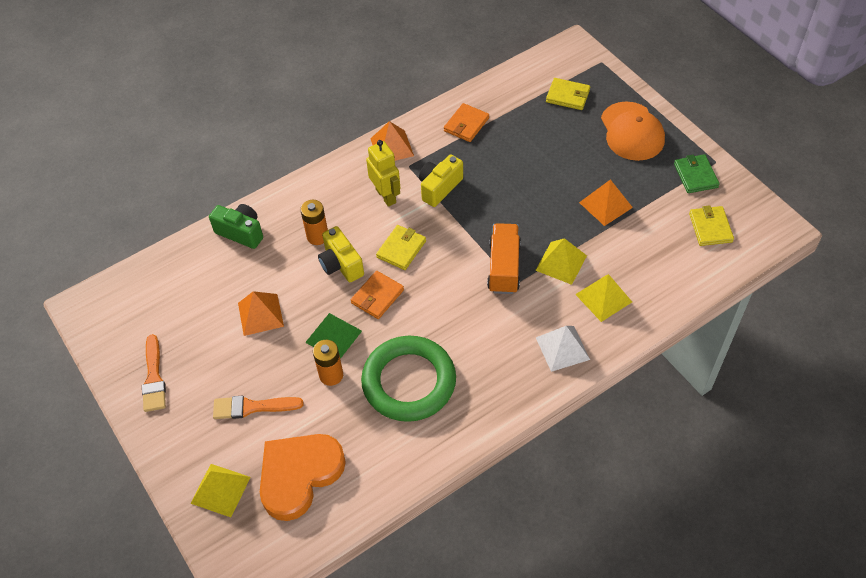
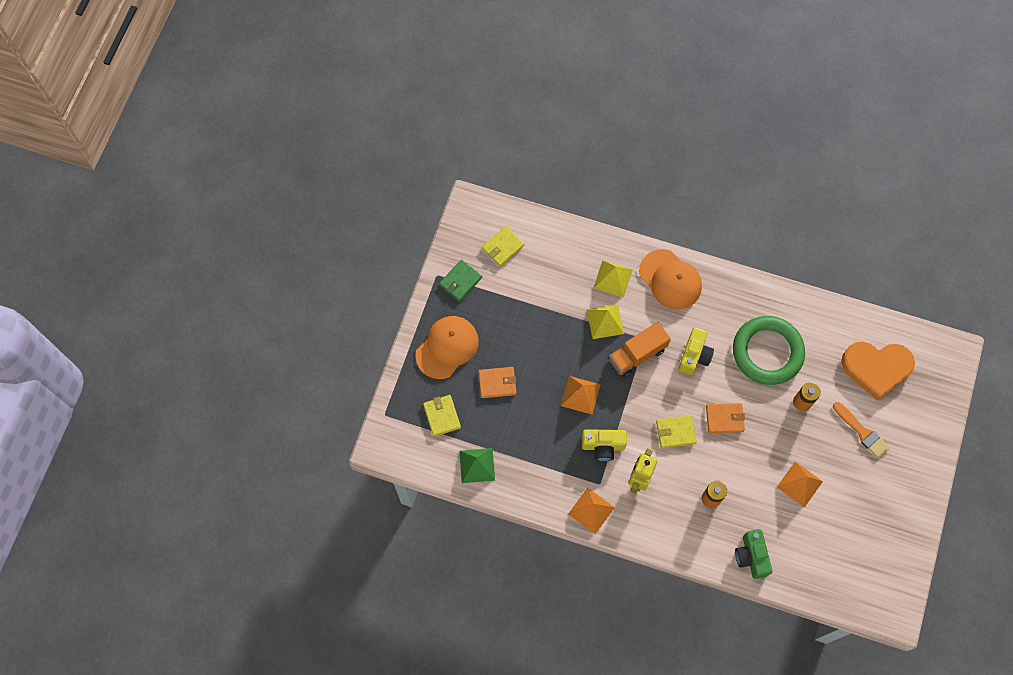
camera: 130 degrees left, 15 degrees up
(154, 378) = (897, 512): orange brush -> none
(220, 490) = (923, 405): yellow pyramid -> none
(333, 336) = (775, 423): green pyramid -> green pyramid (477, 465)
(341, 264) = (720, 463): yellow camera -> yellow camera (694, 356)
(466, 124) = (527, 471): orange wallet -> orange wallet (497, 383)
(562, 348) = (670, 279): white pyramid -> orange cap
(605, 205) = (532, 324): orange pyramid -> orange pyramid (580, 395)

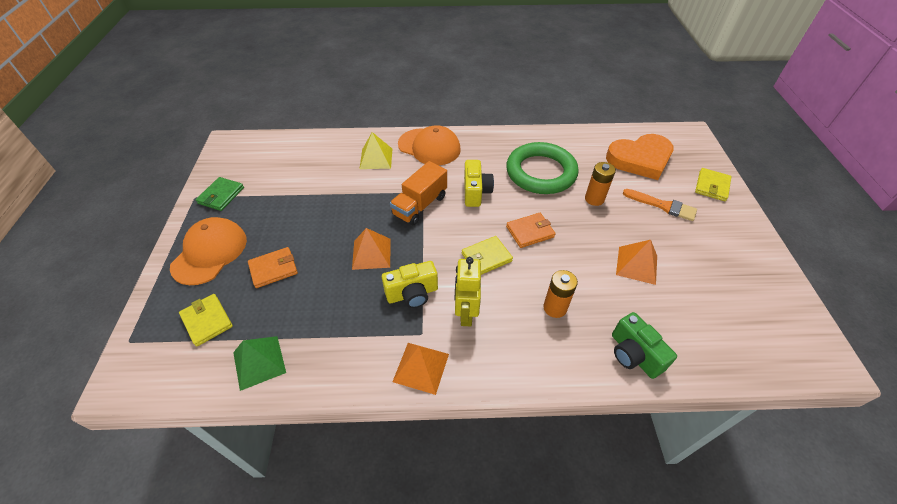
camera: 20 degrees left, 20 degrees down
(503, 247) = (263, 162): yellow wallet -> yellow wallet (712, 186)
(605, 321) = (378, 189): yellow pyramid -> none

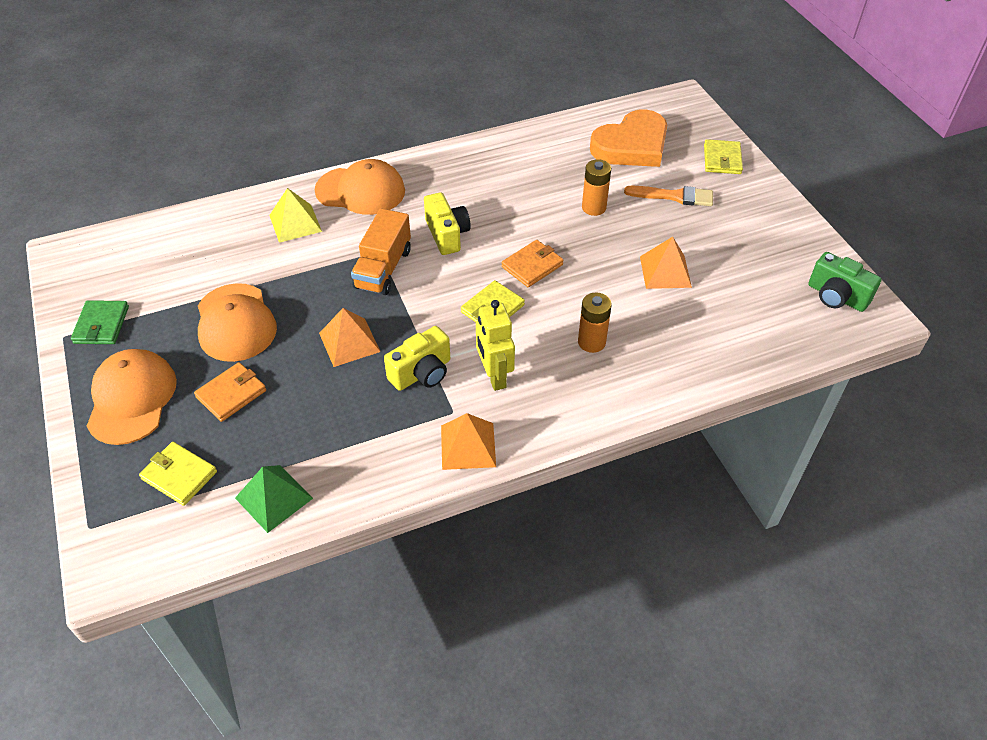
camera: 20 degrees left, 0 degrees up
(303, 217) = (235, 323): none -> orange cap
(541, 172) = (518, 190): green ring -> none
(633, 354) = (690, 365): green camera -> green camera (836, 296)

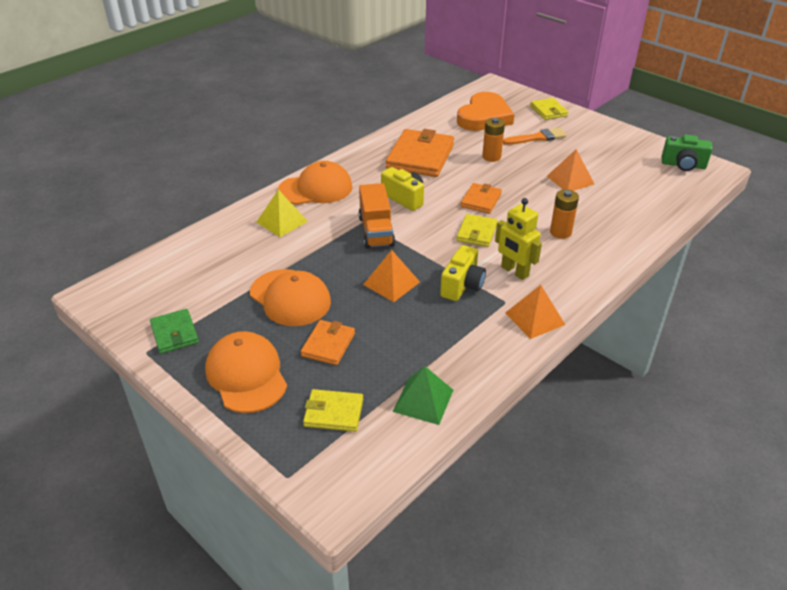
camera: 25 degrees left, 10 degrees down
(508, 182) = (420, 157): none -> orange wallet

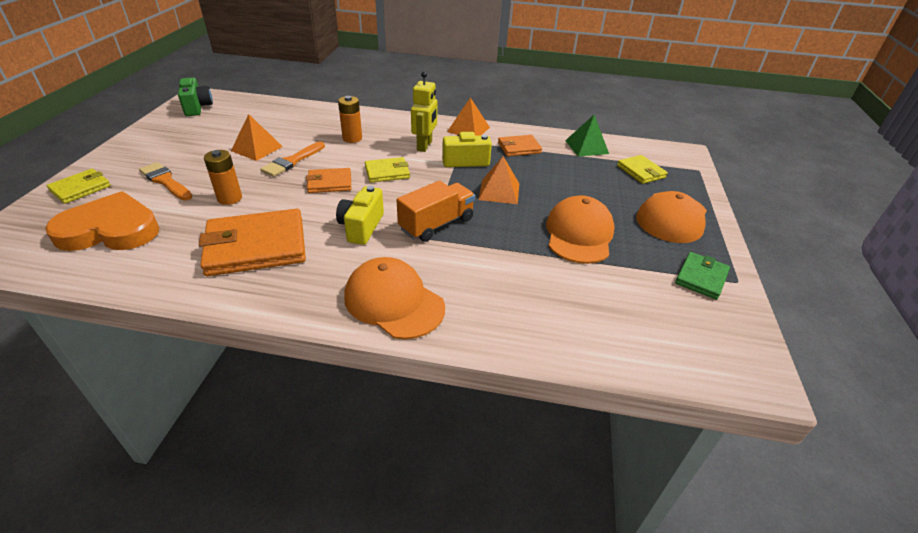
camera: 125 degrees left, 0 degrees up
(282, 221) = (484, 296): yellow pyramid -> none
(328, 344) = (597, 195): orange wallet -> orange wallet (519, 148)
(533, 191) = (292, 161): none -> orange brush

